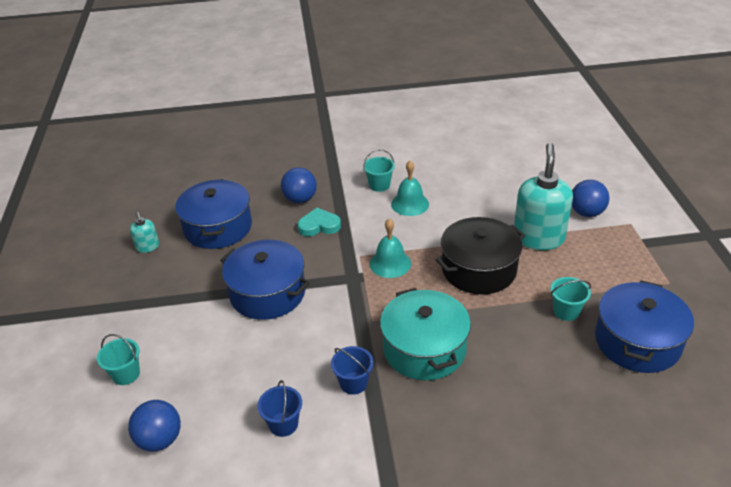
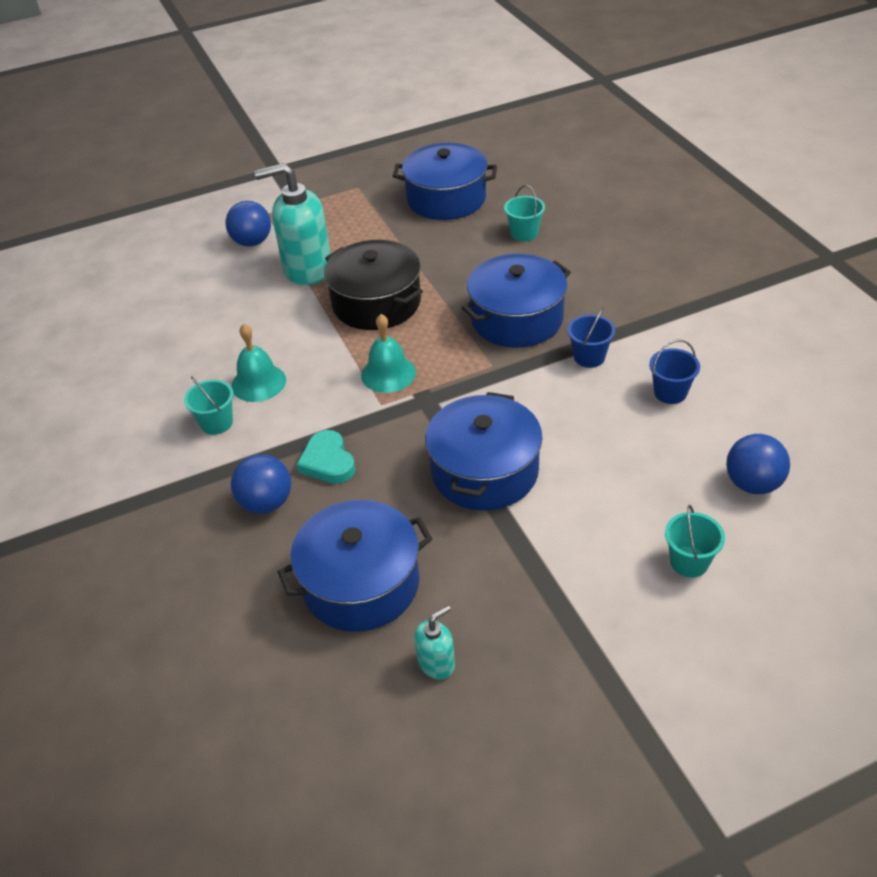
camera: 105 degrees left, 5 degrees up
(424, 349) = (517, 319): turquoise pot -> blue pot
(566, 311) = (422, 239): turquoise bucket -> turquoise bucket (524, 233)

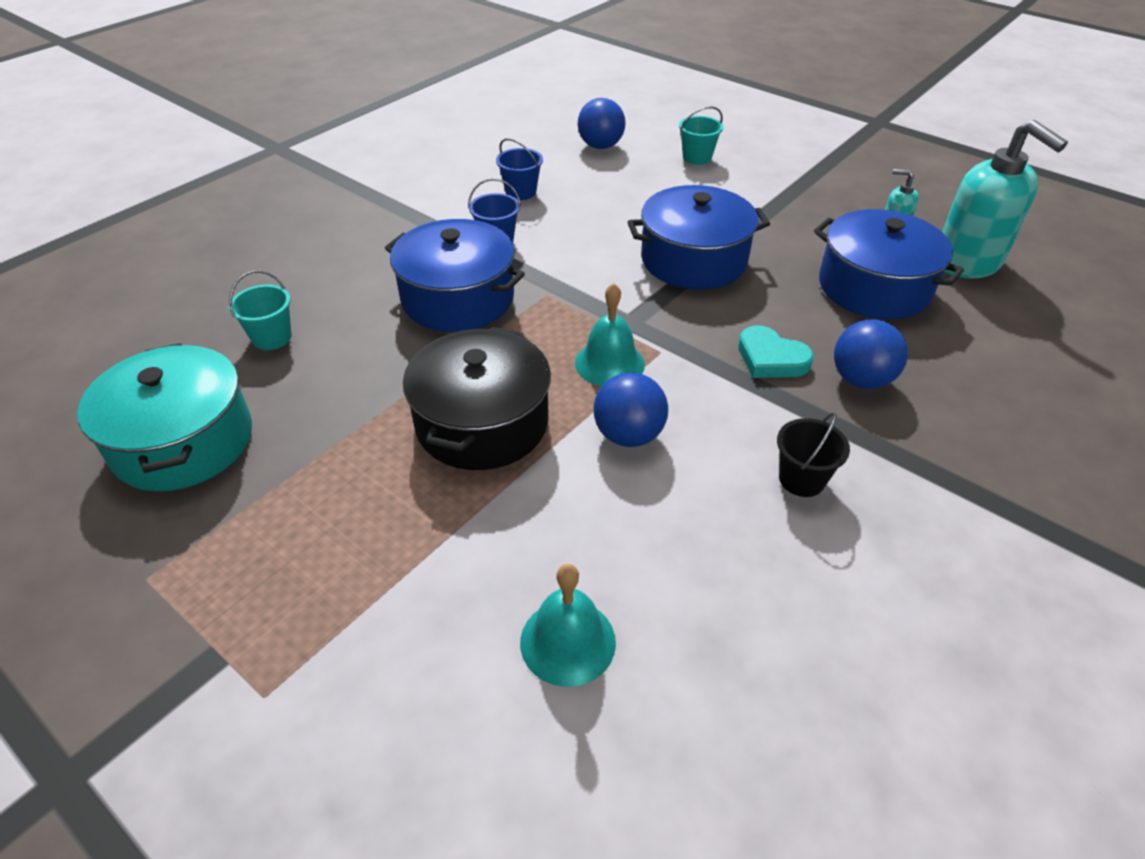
camera: 120 degrees left, 0 degrees up
(216, 423) = (801, 479): turquoise bucket -> black bucket
(252, 242) = (375, 666): blue ball -> blue ball (628, 435)
(258, 382) = (706, 473): turquoise bell -> turquoise bell (568, 641)
(307, 269) = (432, 537): turquoise soap dispenser -> turquoise soap dispenser (967, 262)
(328, 461) = (771, 358): turquoise heart -> turquoise heart turned 90 degrees clockwise
(446, 199) = (183, 441): blue pot -> turquoise pot

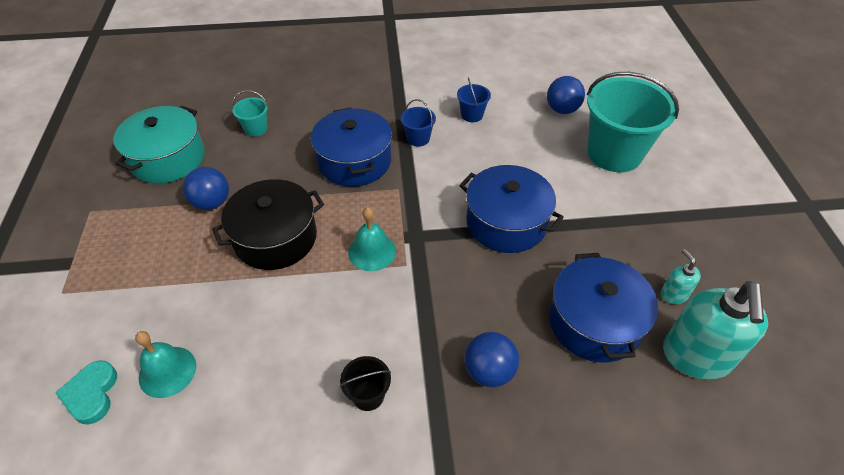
camera: 45 degrees right, 5 degrees up
(628, 435) = (325, 298): blue ball -> blue ball (212, 203)
(697, 157) = (614, 153): turquoise bucket -> turquoise bucket, size x2.29
(771, 358) = (457, 316): turquoise heart -> turquoise heart (91, 394)

